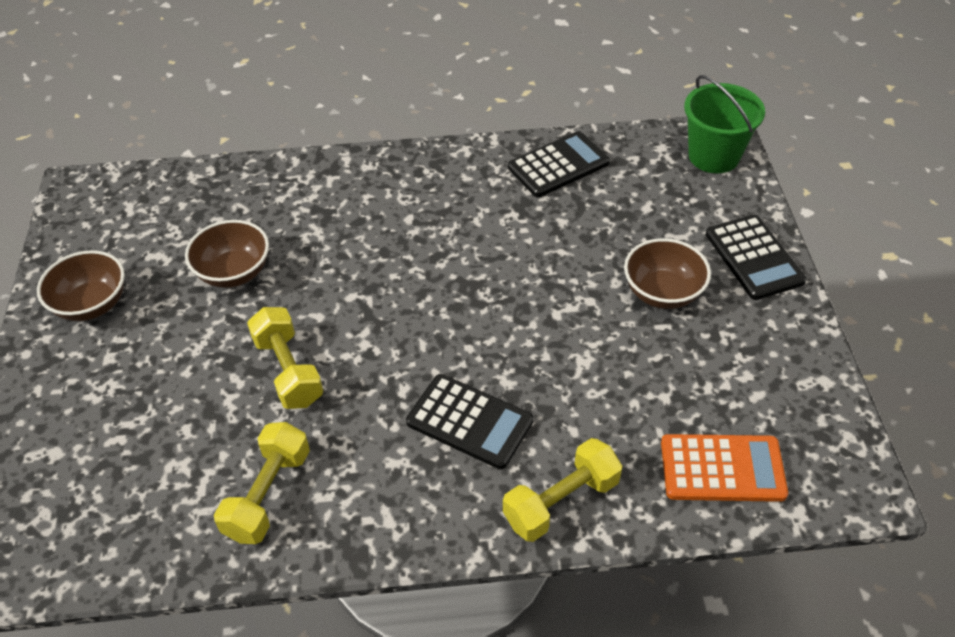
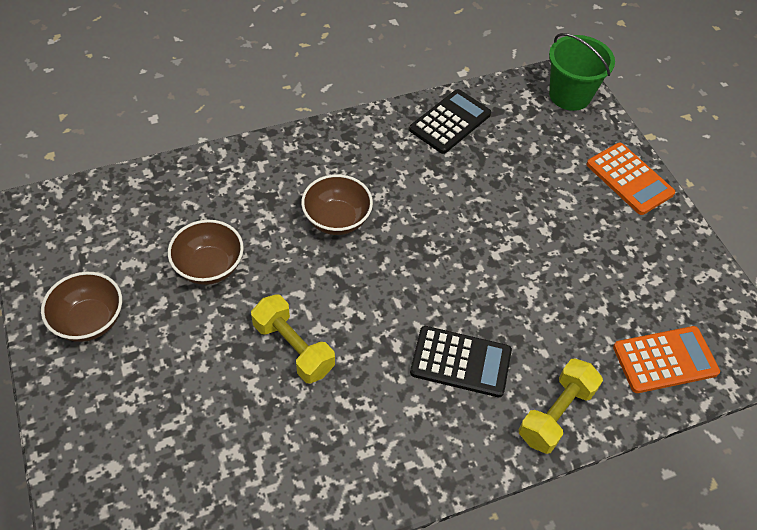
camera: 20 degrees left, 5 degrees up
(268, 494) = (319, 461): yellow dumbbell -> none
(662, 292) = (571, 221): brown bowl -> brown bowl (337, 219)
(754, 258) = (629, 179): black calculator -> orange calculator

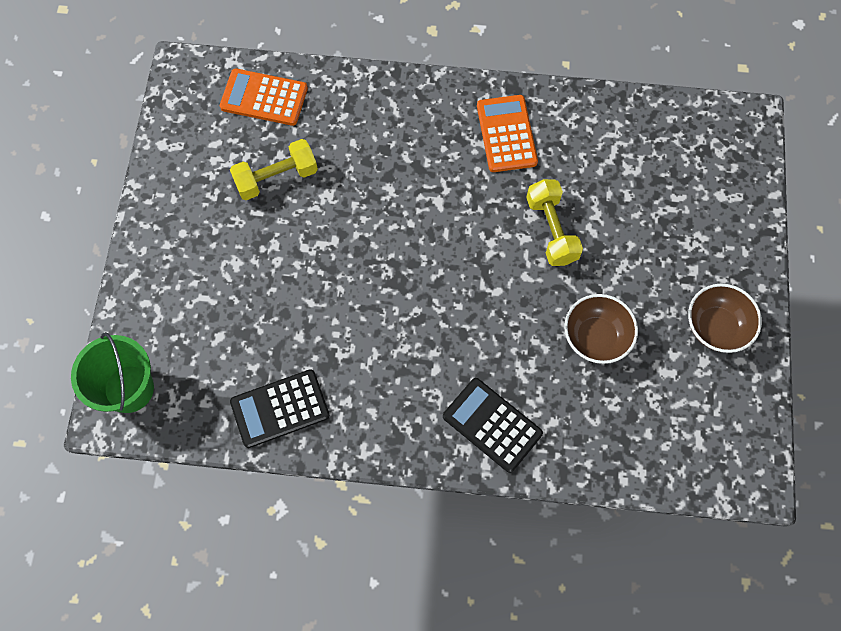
camera: 150 degrees left, 15 degrees up
(337, 219) = (458, 338): brown bowl -> none
(460, 362) = (423, 162): black calculator -> black calculator (492, 425)
(556, 414) = (376, 96): yellow dumbbell -> yellow dumbbell (276, 178)
(629, 179) = (154, 262): orange calculator -> orange calculator (506, 134)

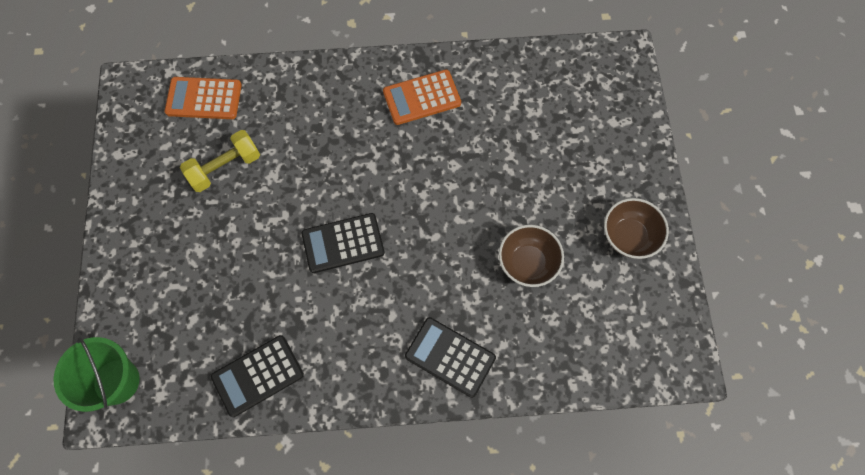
camera: 10 degrees left, 0 degrees up
(393, 281) = (343, 243): none -> black calculator
(506, 134) = (422, 97): orange calculator -> orange calculator turned 90 degrees counterclockwise
(551, 230) = (474, 175): yellow dumbbell -> none

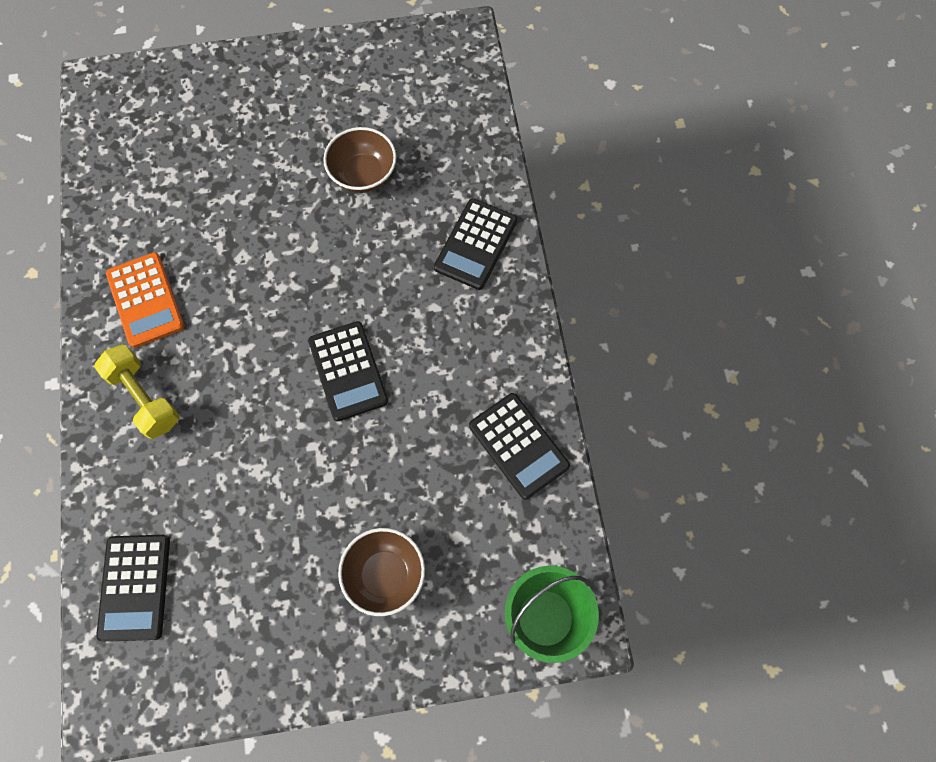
camera: 95 degrees left, 0 degrees up
(204, 98) = (134, 587): orange calculator -> black calculator
(225, 168) = (245, 536): yellow dumbbell -> yellow dumbbell (144, 398)
(629, 236) = (328, 81): brown bowl -> brown bowl (385, 575)

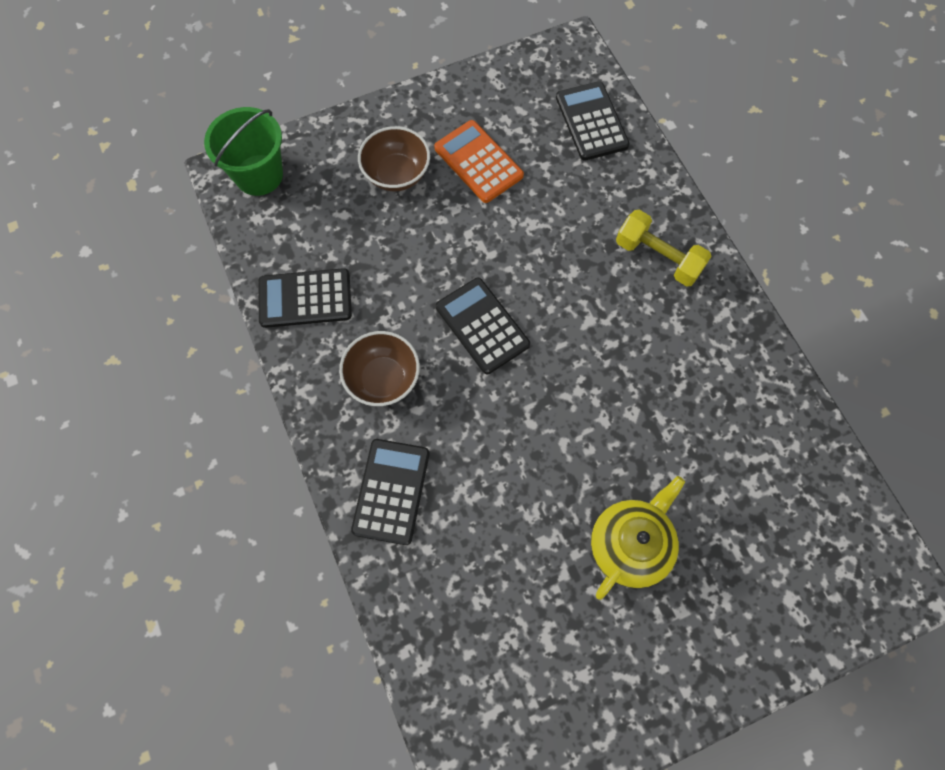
camera: 165 degrees right, 0 degrees up
(145, 300) = (705, 344): orange calculator -> orange calculator (478, 162)
(291, 159) = (630, 544): none -> yellow teapot
(363, 175) = (541, 546): brown bowl -> brown bowl (383, 379)
(518, 446) = (305, 298): black calculator -> black calculator turned 45 degrees counterclockwise

